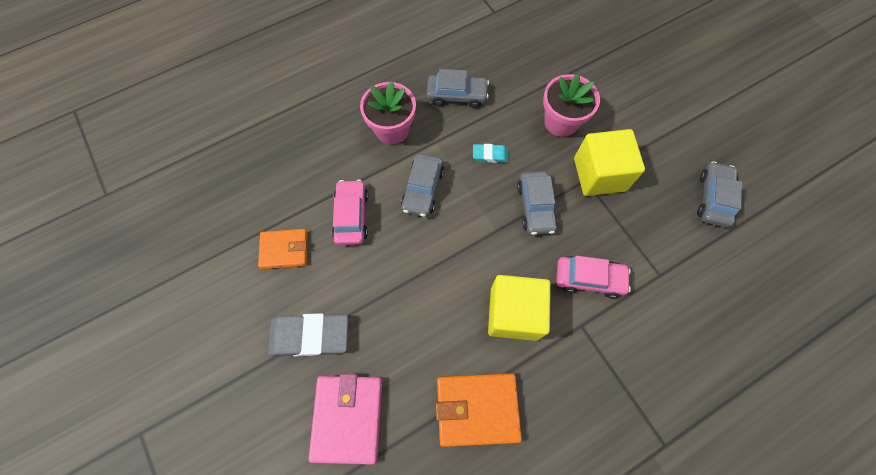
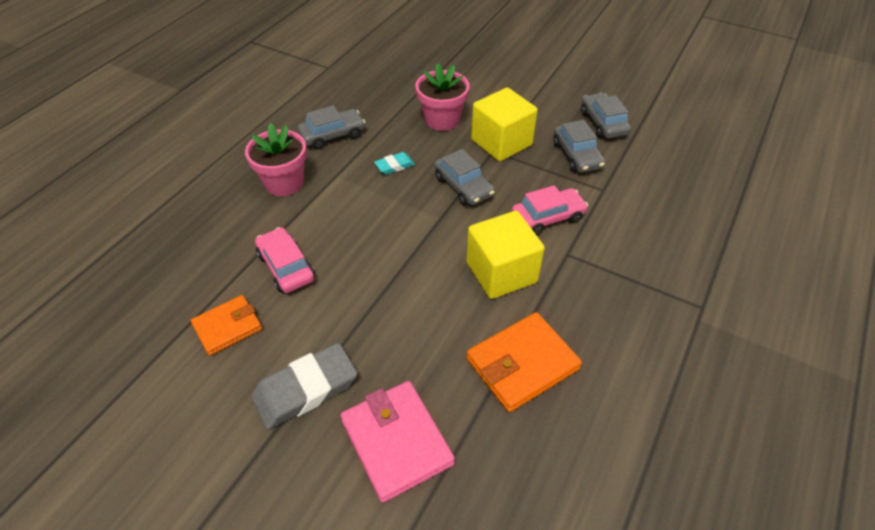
camera: 30 degrees left, 20 degrees down
(422, 189) = (347, 216): grey car -> grey car (577, 155)

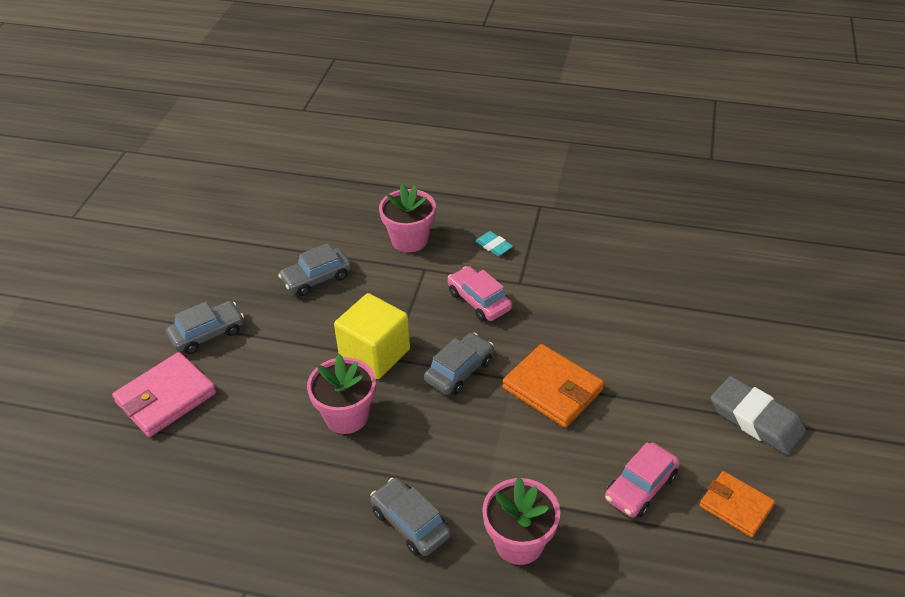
camera: 105 degrees left, 5 degrees down
(394, 166) = (447, 439): turquoise eraser -> turquoise eraser (493, 246)
(396, 442) = (758, 349): pink wallet -> pink wallet (166, 398)
(501, 272) = (563, 321): yellow cube -> none
(522, 364) = (649, 293): orange wallet -> orange wallet (552, 389)
(577, 155) = (378, 292): grey car -> grey car (207, 334)
(649, 187) = (409, 240): none -> pink flower pot

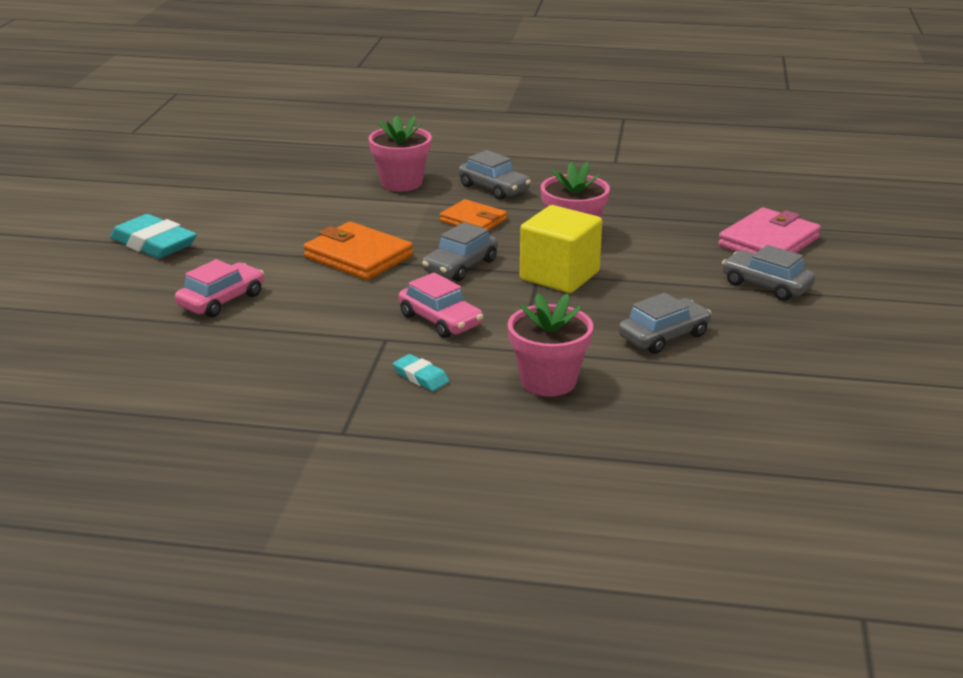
camera: 175 degrees right, 15 degrees down
(207, 334) = (766, 285): grey car -> grey car turned 75 degrees clockwise
(640, 487) = (289, 207): pink car -> pink car (221, 300)
(736, 506) = (208, 201): orange wallet -> orange wallet (473, 220)
(755, 419) = (154, 244): grey eraser -> turquoise eraser

